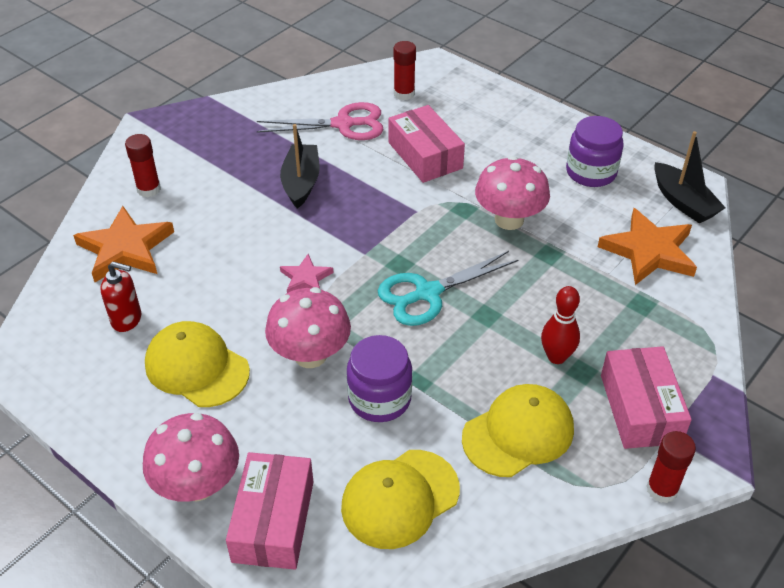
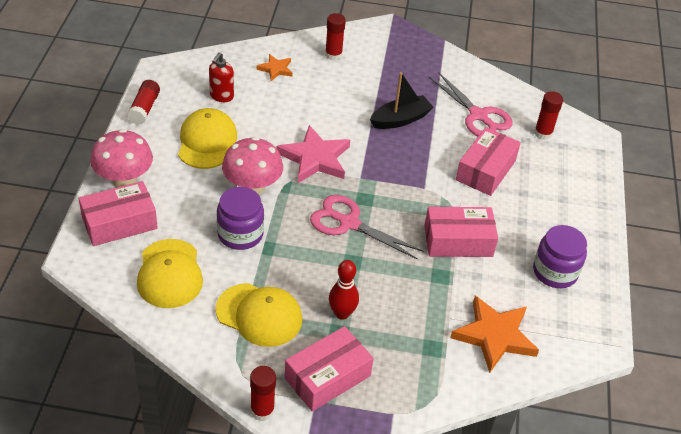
camera: 55 degrees right, 0 degrees up
(79, 409) = (144, 109): none -> red glue stick
(125, 249) = (275, 69): orange star -> orange star, size x0.54
(127, 319) = (221, 96): red soap dispenser -> red soap dispenser turned 45 degrees clockwise
(306, 278) = (315, 158): pink star -> pink star, size x1.87
(400, 498) = (169, 274): yellow cap -> yellow cap turned 120 degrees counterclockwise
(427, 293) = (349, 223): turquoise scissors -> pink scissors
(509, 219) = (458, 241): pink mushroom -> pink box
(683, 202) = (572, 342): black boat -> none

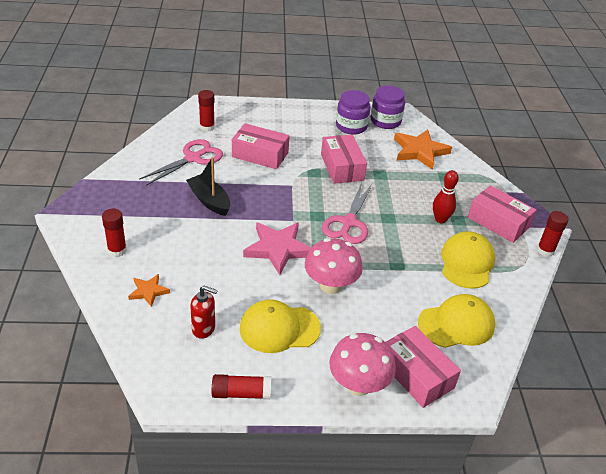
camera: 100 degrees left, 5 degrees down
(240, 234) = (390, 285): purple jar -> purple jar (385, 121)

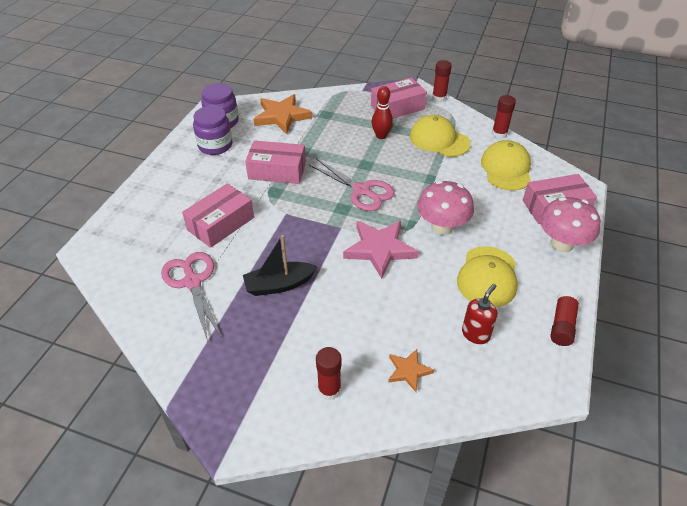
camera: 65 degrees left, 5 degrees up
(207, 127) = (138, 255): red glue stick -> red glue stick (499, 134)

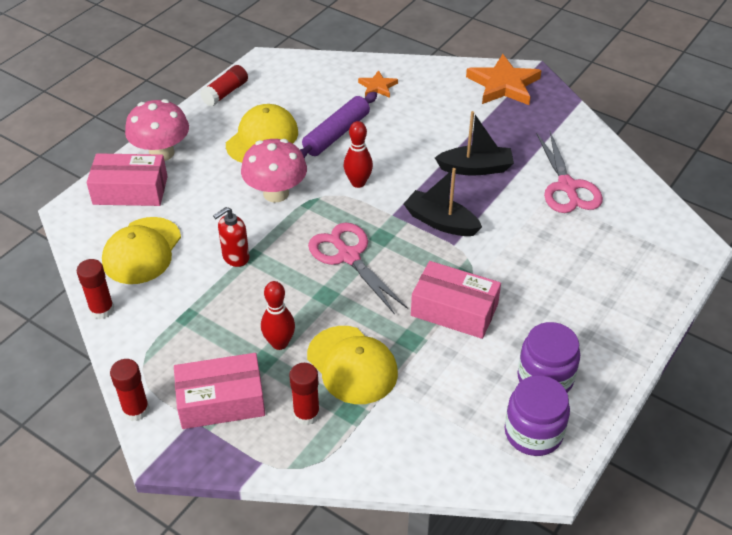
camera: 165 degrees left, 0 degrees up
(221, 224) = (536, 246): pink box -> none
(282, 116) = (427, 423): orange star -> orange star (503, 85)
(300, 228) = (441, 222): none -> black boat
(329, 389) = (447, 87): red glue stick -> red glue stick (306, 414)
(379, 249) = (358, 183): pink star -> red bowling pin
(422, 296) = (336, 134): none -> purple rolling pin
(439, 140) = (197, 317): yellow cap -> yellow cap (352, 365)
(475, 334) = (306, 99): red soap dispenser -> red soap dispenser (235, 257)

